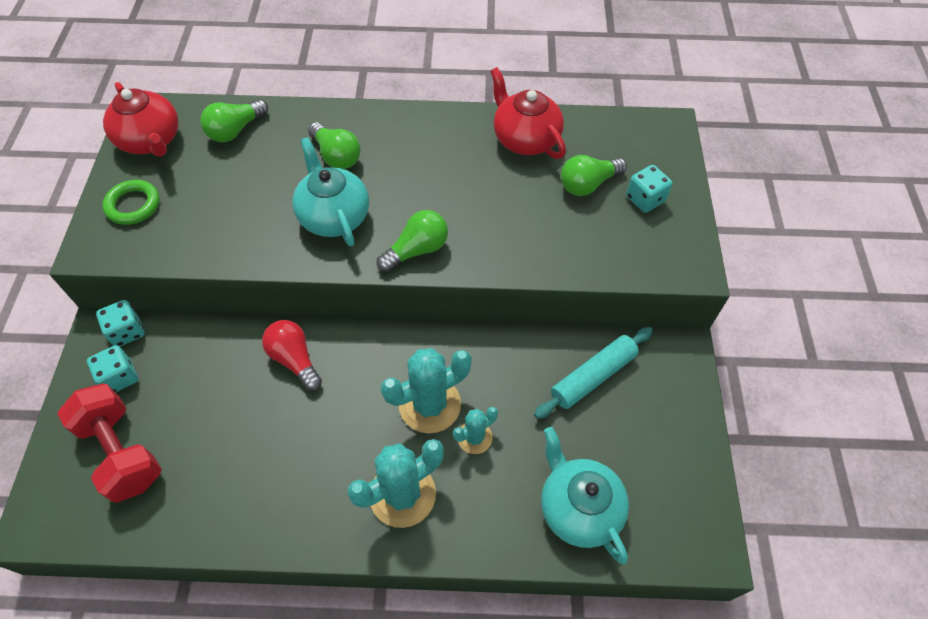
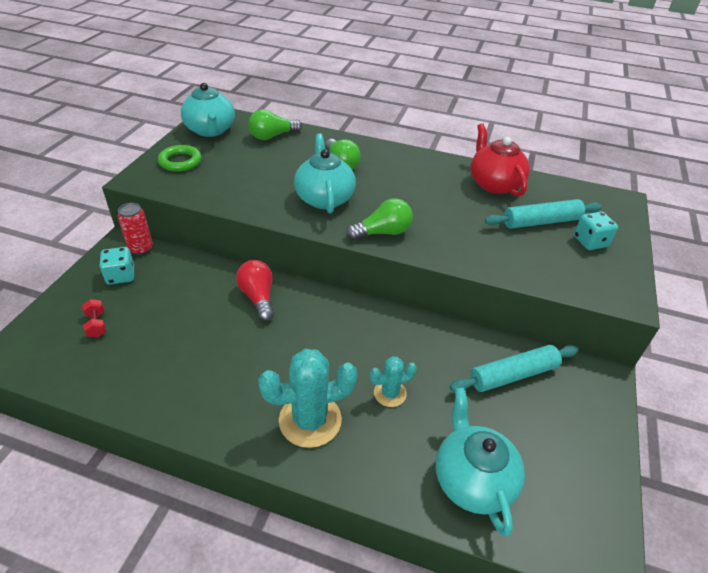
camera: 15 degrees right, 15 degrees down
(121, 452) = (97, 325): red dumbbell -> red dumbbell, size x0.41
(127, 331) = (141, 249): turquoise dice -> red can
(151, 141) = (210, 130): red teapot -> turquoise teapot
(430, 404) = (358, 358): turquoise cactus -> none
(588, 184) = (541, 222): green light bulb -> turquoise rolling pin

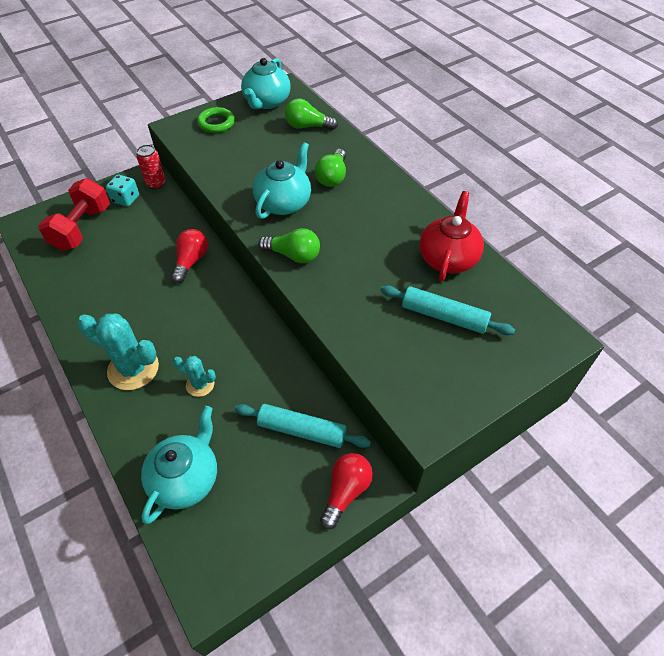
camera: 40 degrees right, 10 degrees up
(97, 325) = (82, 228): red dumbbell -> red dumbbell, size x2.42
(590, 242) = (466, 360): turquoise dice -> none
(596, 397) = (346, 491): none -> red light bulb

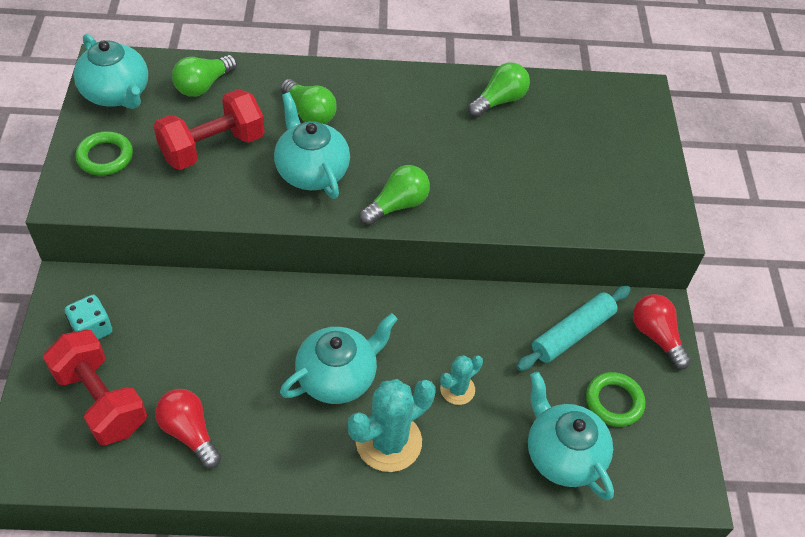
camera: 60 degrees left, 0 degrees up
(156, 184) = (95, 285): red can -> none
(166, 317) = (338, 377): none -> turquoise teapot
(191, 261) = (271, 314): red light bulb -> red light bulb (189, 433)
(258, 491) = (614, 402): none -> green ring
(263, 155) = (213, 147): none -> red dumbbell
(444, 316) = (564, 146): turquoise rolling pin -> none
(448, 258) = (499, 101): red teapot -> green light bulb

